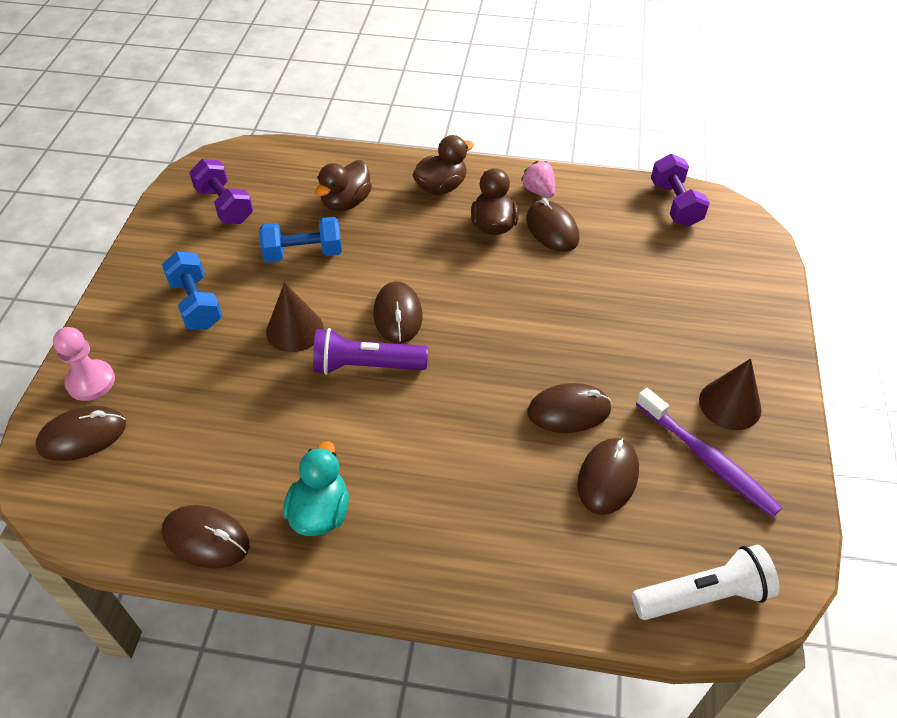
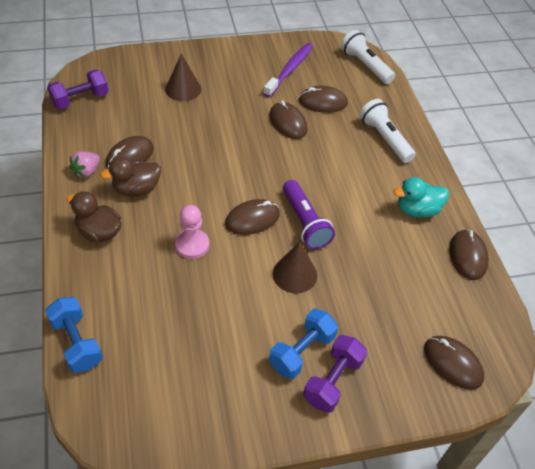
camera: 115 degrees left, 0 degrees up
(91, 381) = (410, 386): pink pawn -> pink pawn (192, 245)
(225, 205) = (175, 389): purple dumbbell -> purple dumbbell (333, 381)
(303, 253) = (214, 299): blue dumbbell -> blue dumbbell (76, 343)
(346, 202) = (140, 292): brown duck -> none
(488, 537) = (385, 139): none -> white flashlight
(730, 404) = (249, 65): brown cone -> brown cone (183, 89)

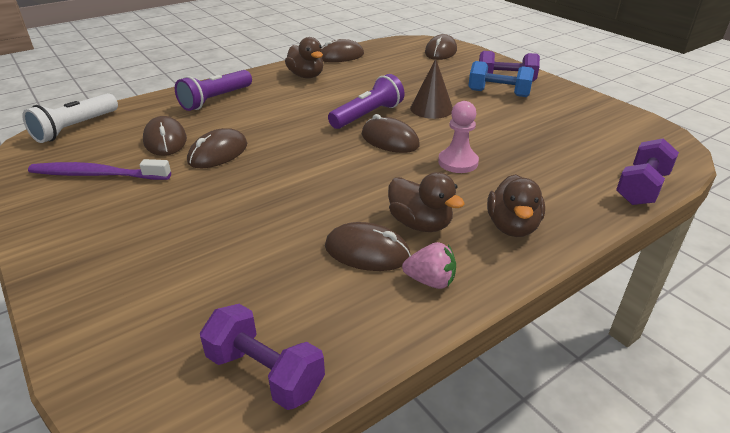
camera: 110 degrees left, 15 degrees down
(76, 343) = (641, 188): blue dumbbell -> purple dumbbell
(183, 89) = (179, 254): brown cone -> none
(385, 139) = (216, 100): white flashlight -> purple flashlight
(417, 210) = (306, 76): turquoise duck -> brown duck

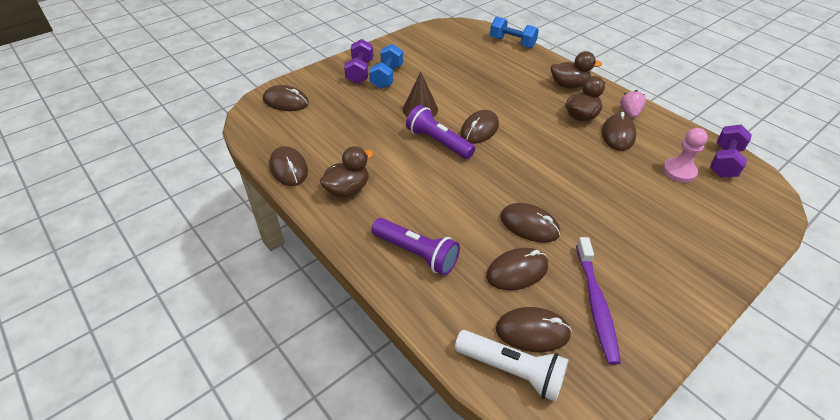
camera: 95 degrees left, 10 degrees up
(99, 140) = (532, 331): none -> brown mouse
(458, 162) = (504, 100): pink pawn -> pink pawn (679, 171)
(641, 188) = (512, 42): purple dumbbell -> blue dumbbell

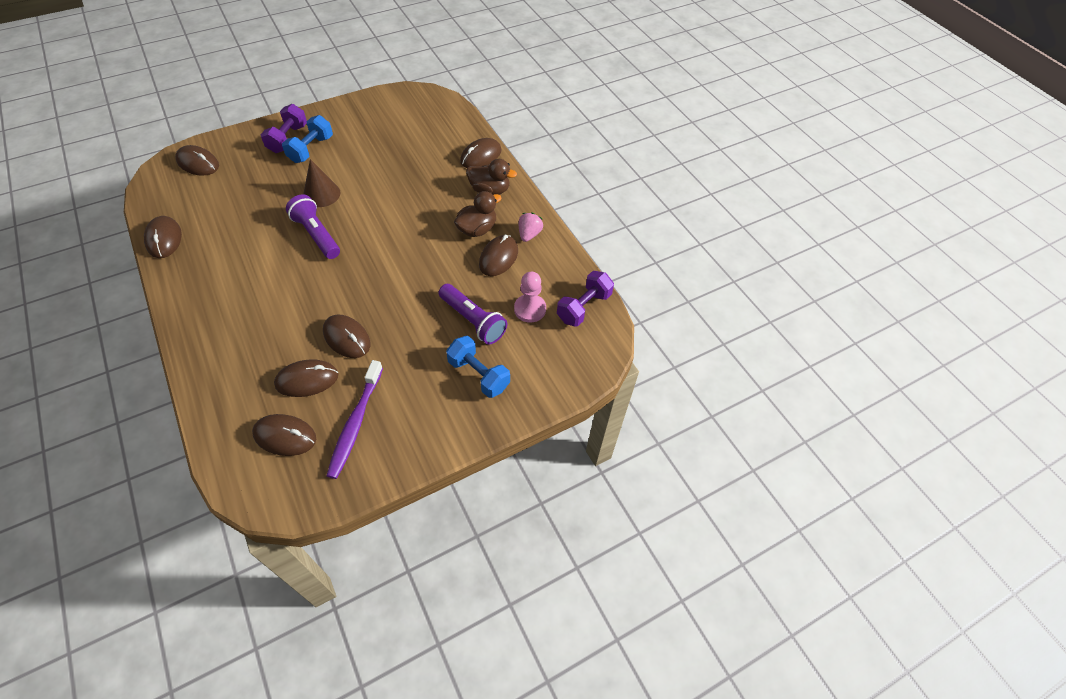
camera: 10 degrees right, 10 degrees up
(347, 189) = (205, 270): brown duck -> none
(416, 253) = (230, 346): purple flashlight -> purple flashlight (473, 320)
(479, 129) = (365, 227): brown mouse -> brown mouse (481, 156)
(511, 370) = (247, 465): white flashlight -> none
(512, 42) = (466, 126): blue dumbbell -> blue dumbbell (478, 374)

